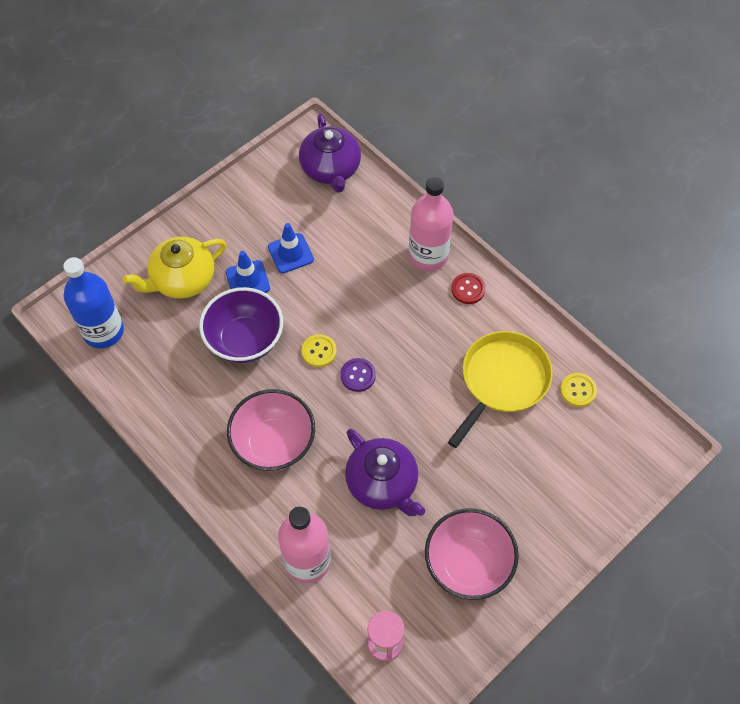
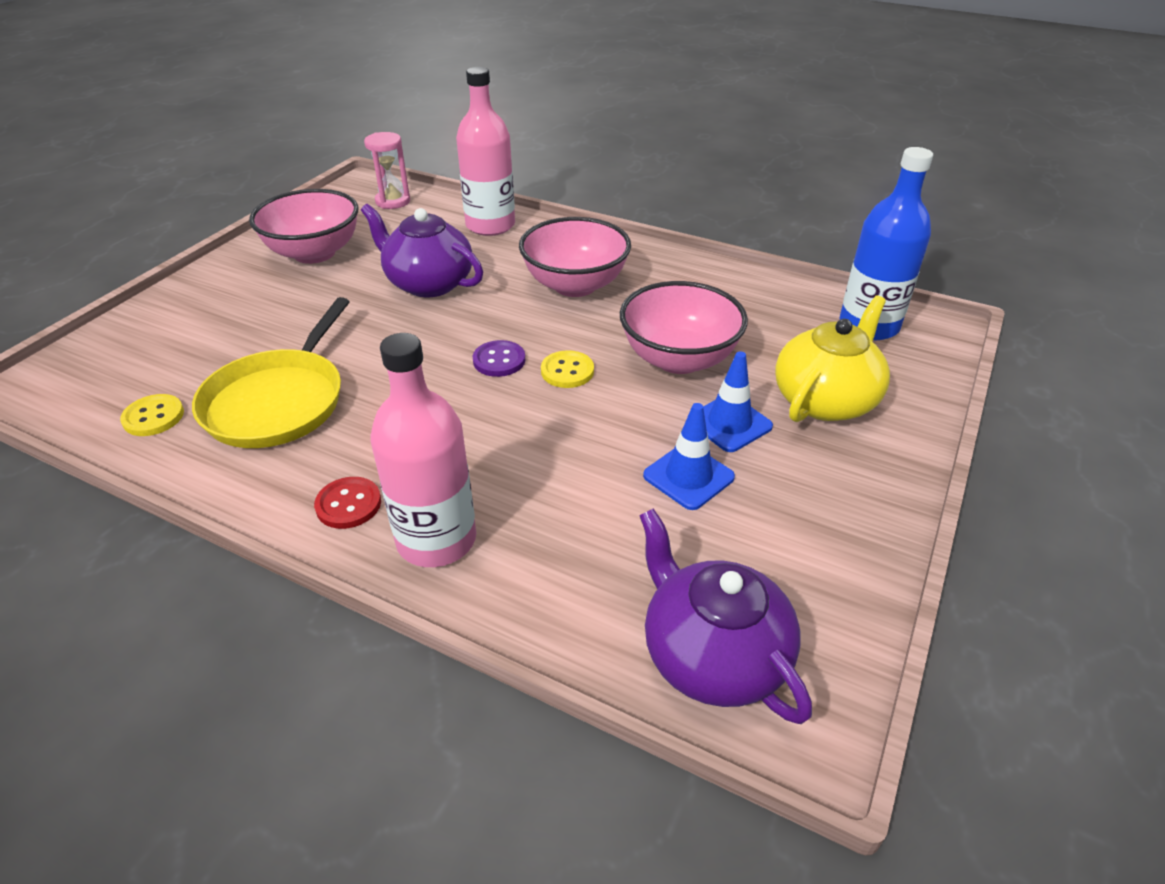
camera: 160 degrees right, 20 degrees down
(245, 340) = (678, 359): purple bowl -> pink bowl

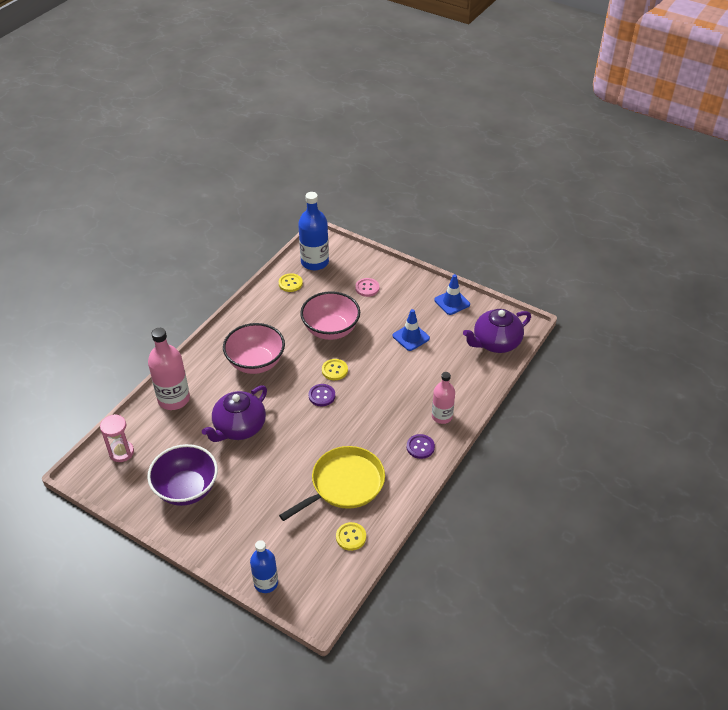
camera: 85 degrees left, 5 degrees up
(108, 335) = (266, 583): none -> blue bottle
(278, 402) = (344, 484): yellow pan -> yellow pan turned 60 degrees counterclockwise
(314, 253) = (186, 489): pink bowl -> purple bowl
(348, 504) = (420, 447): red button -> purple button
(436, 539) = (442, 416): pink bottle -> pink bottle, size x0.64
(729, 423) = (379, 320): blue traffic cone -> blue traffic cone (452, 302)
(791, 303) = (290, 283): none -> yellow button
(825, 400) = (367, 288): yellow teapot -> pink button

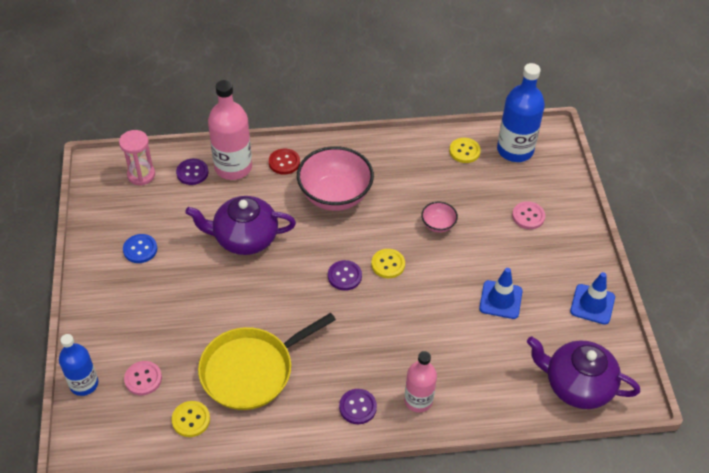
camera: 50 degrees right, 5 degrees up
(153, 423) = (192, 172): none -> purple button
(186, 489) = (140, 249): purple bowl -> blue button
(200, 371) = (284, 162): none -> red button
(295, 546) = (143, 379): none -> pink button
(331, 330) = (438, 225): pink bowl -> pink bowl, size x0.47
(344, 484) = (251, 370): yellow pan -> yellow pan turned 135 degrees clockwise

